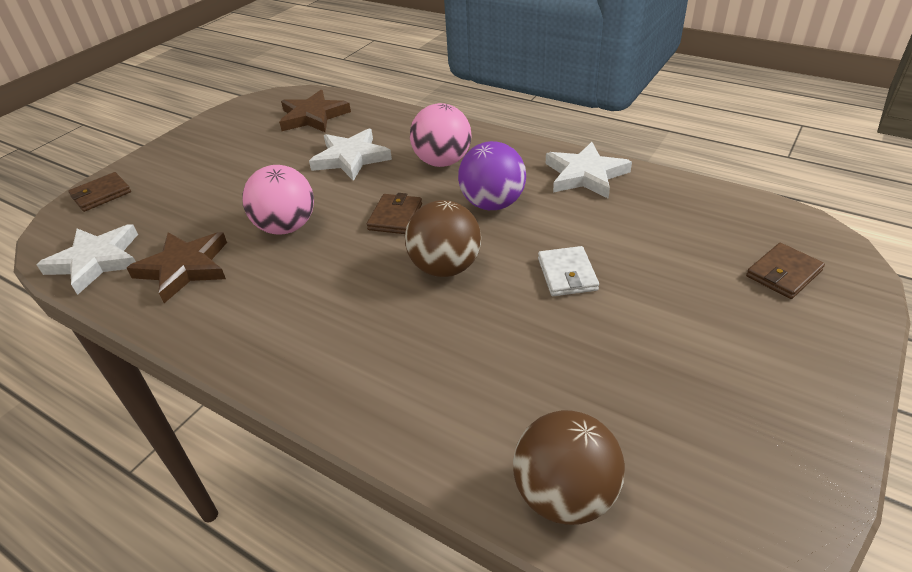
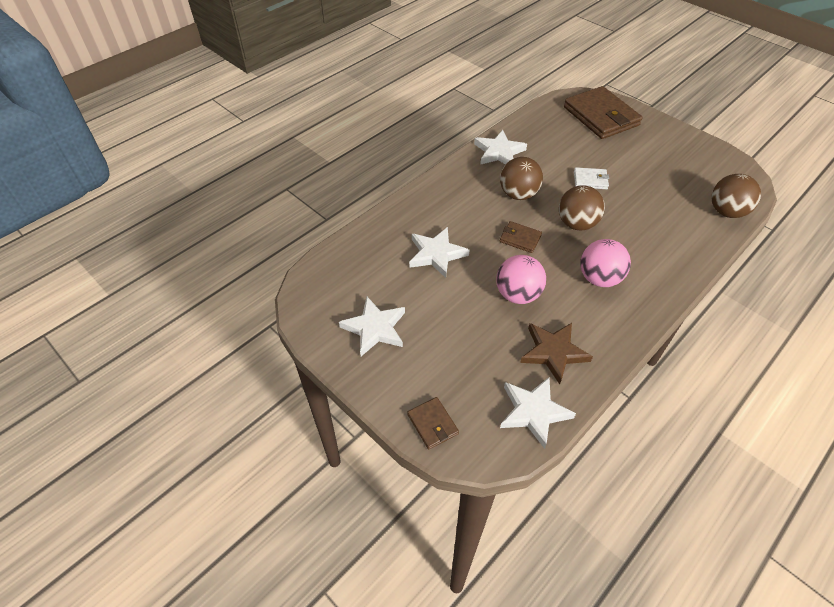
camera: 80 degrees left, 10 degrees up
(233, 141) = (375, 328): none -> white star
(313, 116) = (356, 272): brown star -> none
(442, 162) = (460, 208): pink ball -> pink ball (599, 278)
(492, 204) = (518, 194): purple ball -> brown ball
(783, 273) = (600, 116): brown wallet -> brown wallet, size x2.15

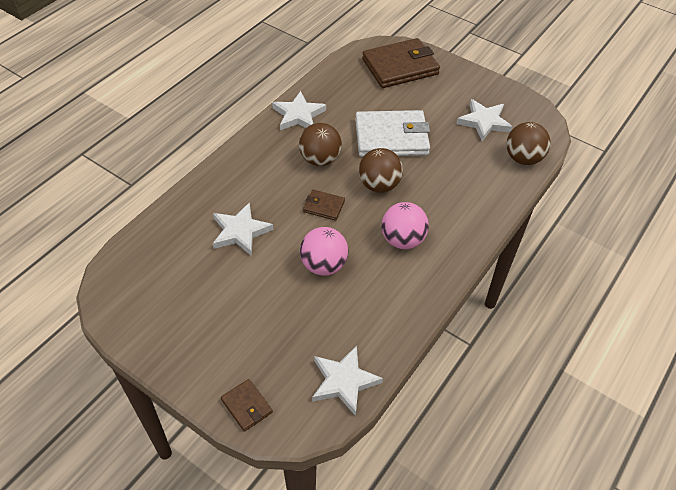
camera: 10 degrees left, 0 degrees up
(375, 328) = (183, 316): white star -> white star (484, 122)
(553, 352) = (361, 320): brown star -> none
(590, 180) = (391, 137): white wallet -> white wallet, size x2.15
(600, 116) = (400, 67): brown wallet -> brown wallet turned 75 degrees counterclockwise

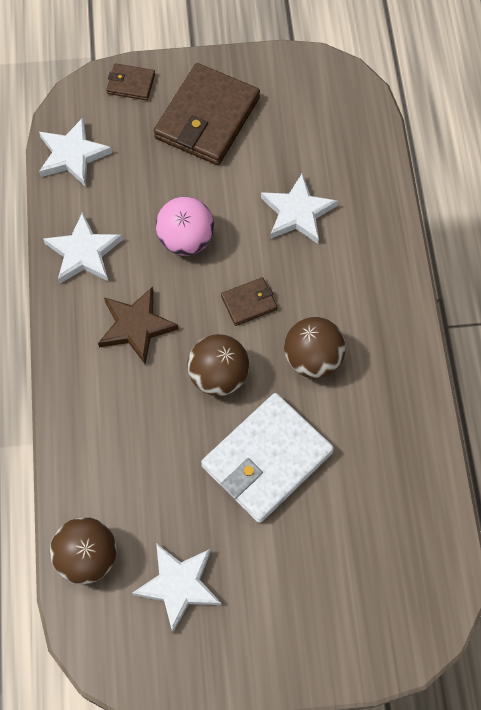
camera: 140 degrees right, 15 degrees up
(298, 115) = (402, 403): white star -> white star (83, 252)
(400, 67) = (369, 604): brown wallet -> brown wallet (207, 118)
(402, 240) = (136, 326): pink ball -> brown star

